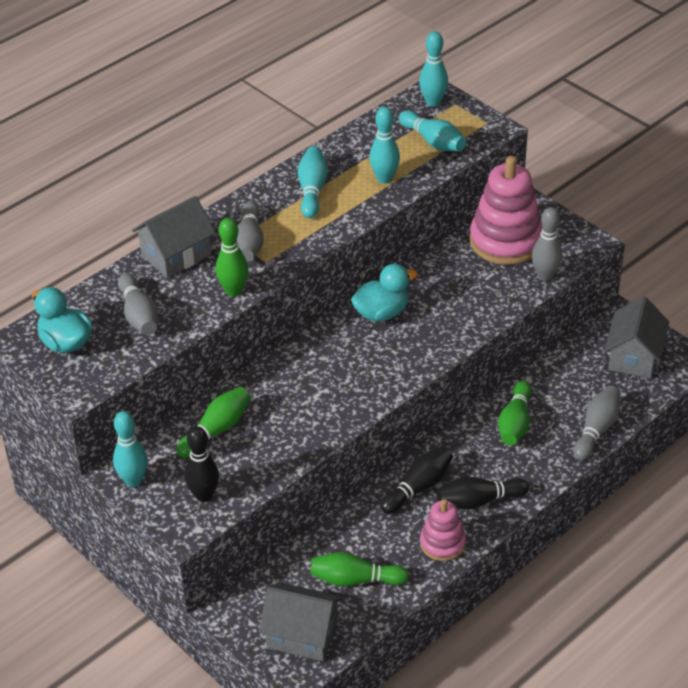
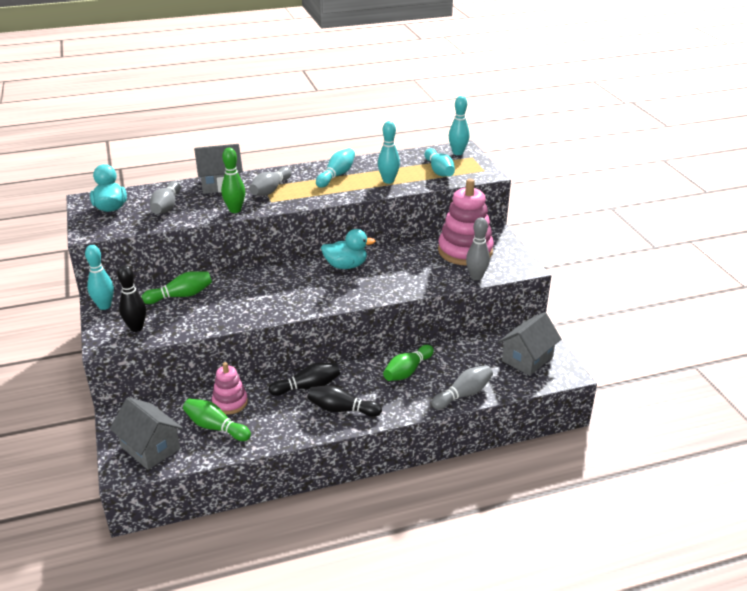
camera: 25 degrees right, 10 degrees down
(442, 543) = (294, 427): pink stacking toy -> pink stacking toy (230, 402)

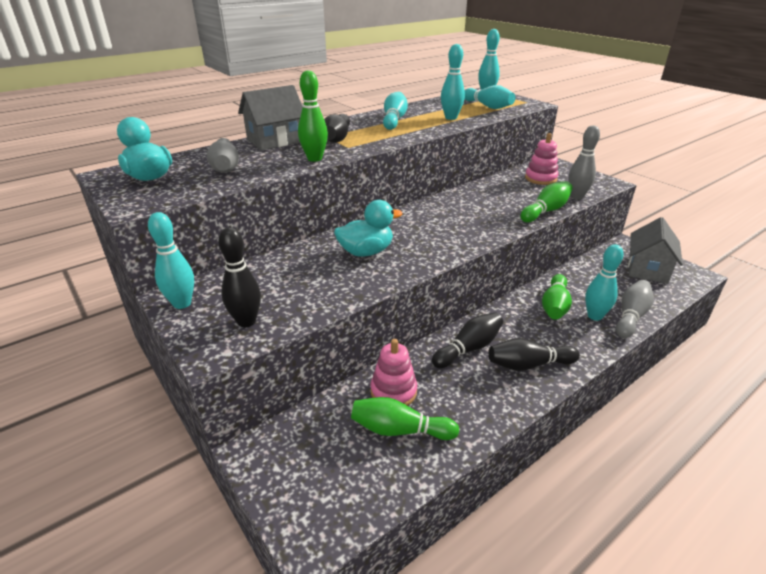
camera: 20 degrees left, 0 degrees up
(150, 448) = (330, 489): grey house -> none
(181, 296) = (280, 271): green bowling pin -> green bowling pin (546, 211)
(270, 190) = (337, 138): grey bowling pin -> black bowling pin
(346, 266) = (442, 208): turquoise duck -> turquoise duck (366, 252)
(432, 387) = (594, 316): none -> turquoise bowling pin
(465, 251) = (540, 178): pink stacking toy -> pink stacking toy, size x0.56

